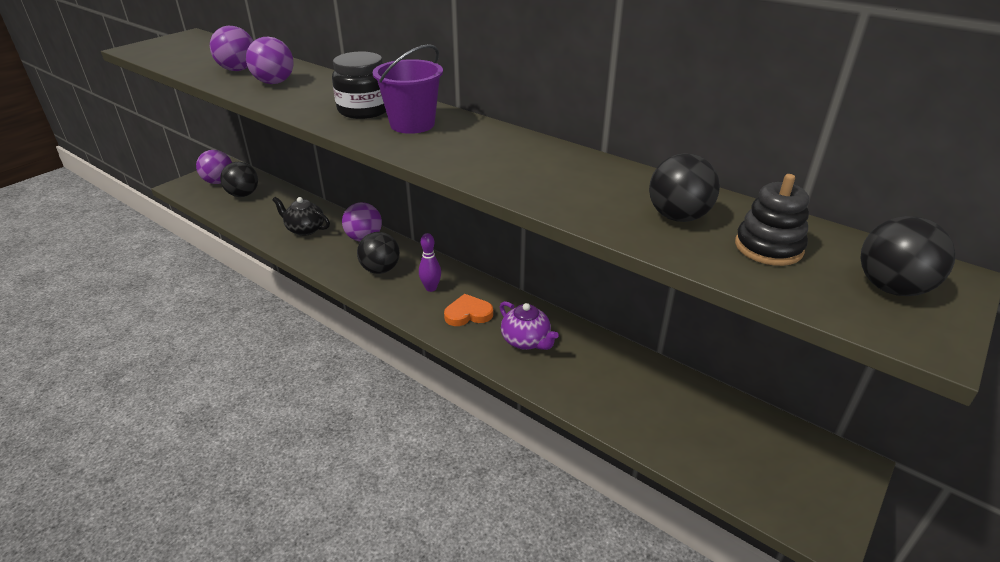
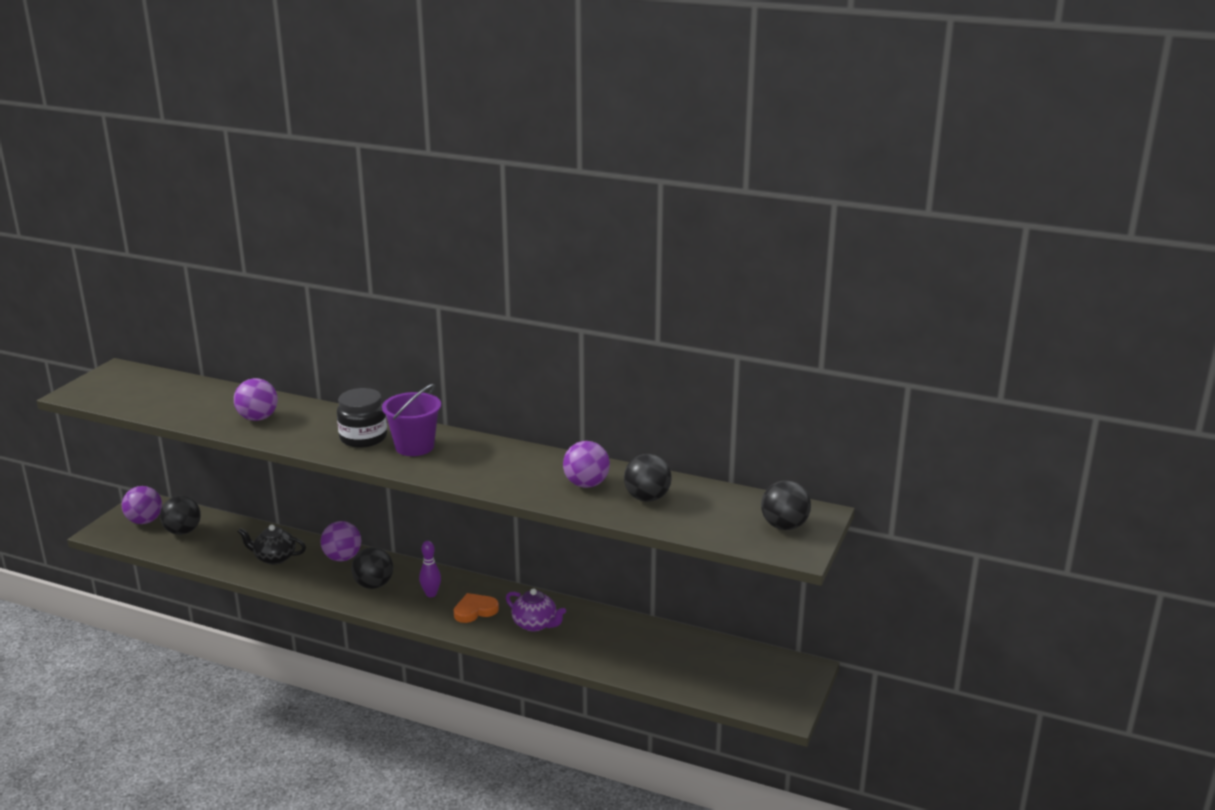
camera: 15 degrees left, 10 degrees down
(238, 70) = (209, 407): purple ball -> purple ball (586, 484)
(768, 247) = (709, 511): black stacking toy -> none

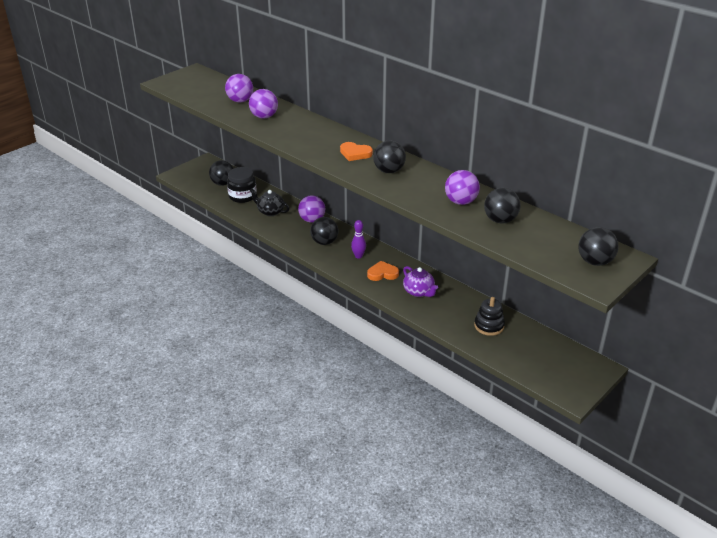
camera: 20 degrees right, 10 degrees up
(145, 521) = (203, 173): purple ball -> purple ball (240, 101)
(363, 438) = (324, 141): black jar -> black jar (242, 196)
(414, 447) = (355, 153): purple bucket -> orange heart
(472, 461) = (389, 171): none -> black ball
(646, 648) = (489, 326): none -> black stacking toy

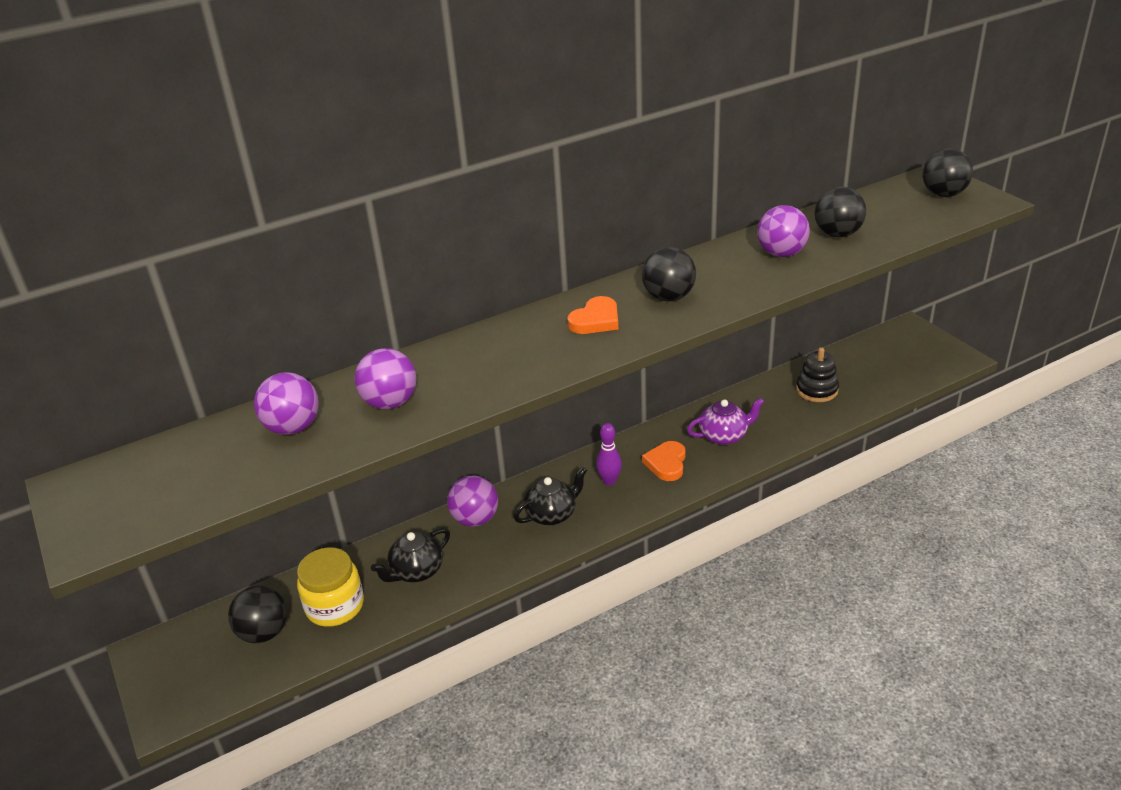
camera: 70 degrees left, 0 degrees up
(242, 196) = (335, 606): black jar -> yellow jar
(324, 242) = (552, 514): black ball -> black teapot

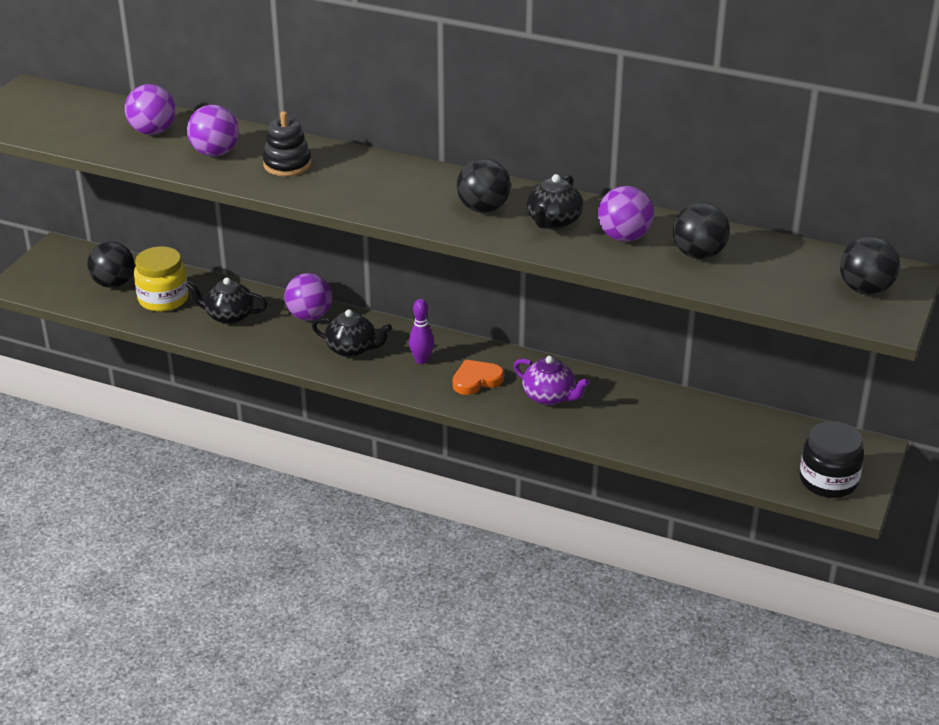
camera: 50 degrees right, 0 degrees up
(595, 320) = (410, 189): orange heart -> none
(725, 274) = (553, 222): none -> black teapot
(817, 390) = (683, 425): black stacking toy -> black stacking toy (287, 164)
(931, 358) = (828, 481): none -> black jar

